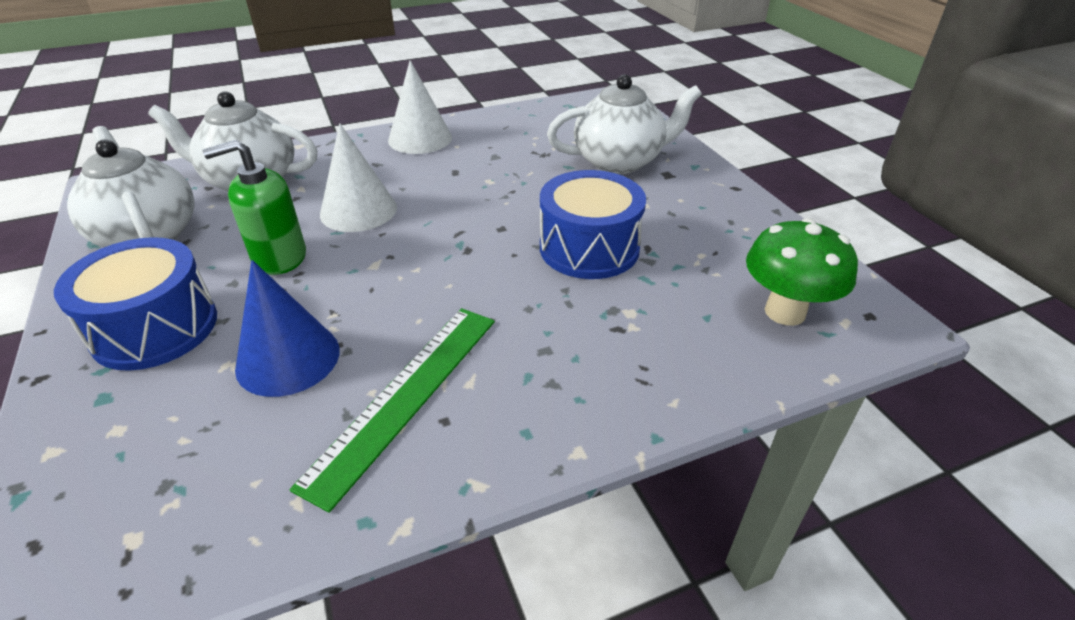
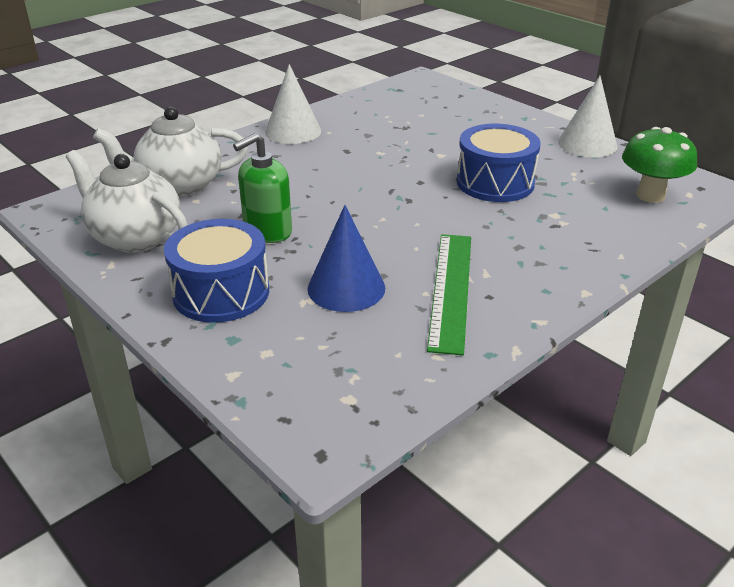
camera: 20 degrees left, 5 degrees down
(358, 210) = (297, 190): white cone -> white cone (587, 144)
(619, 161) = (467, 123): white teapot -> none

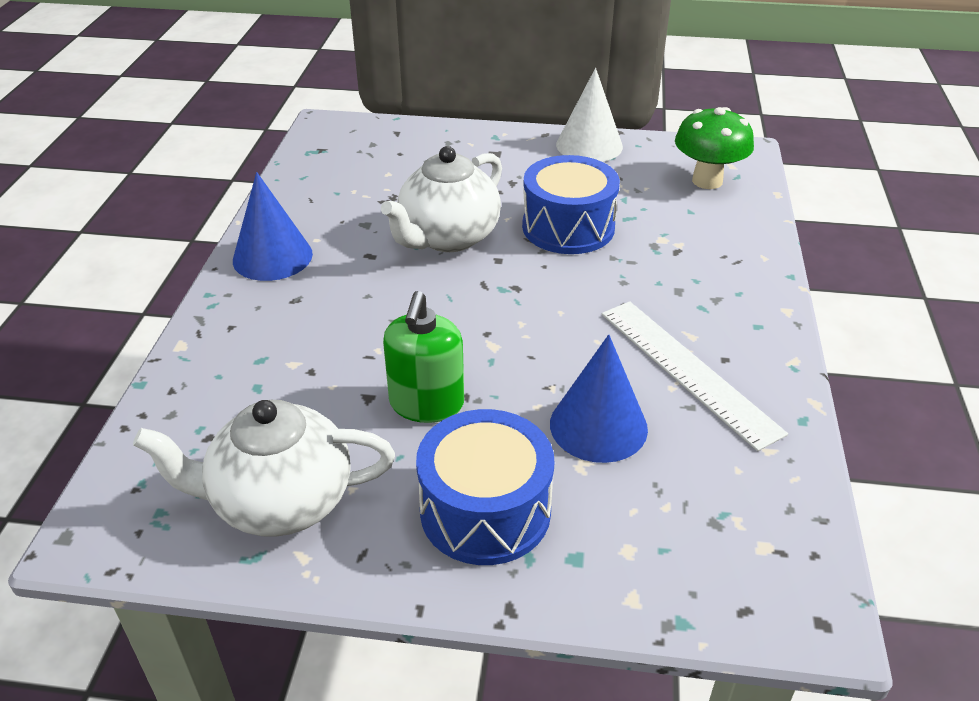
camera: 40 degrees left, 5 degrees up
(179, 185) = (233, 399): white teapot -> white teapot (448, 237)
(293, 131) = (272, 257): white cone -> blue cone
(451, 289) = (687, 371): green ruler -> white ruler

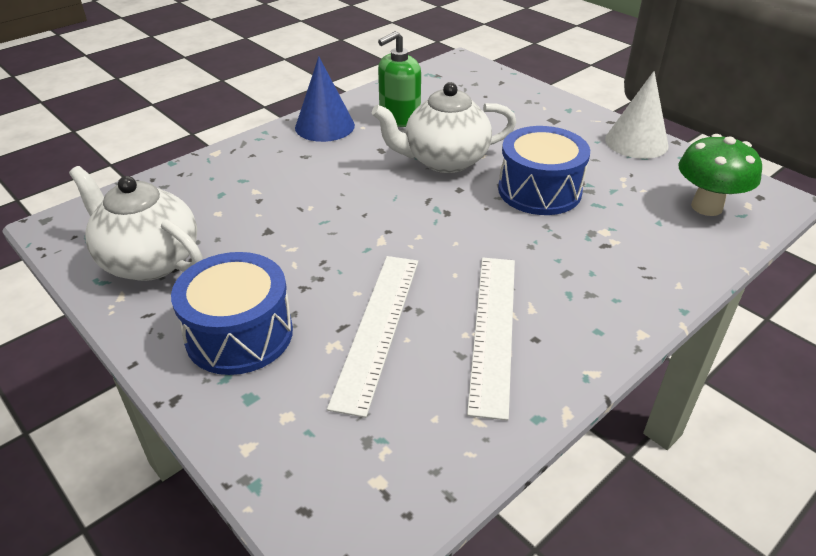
camera: 40 degrees right, 0 degrees up
(426, 404) = (293, 253): green soap dispenser -> green soap dispenser (399, 118)
(598, 426) = (378, 328): blue cone -> white ruler

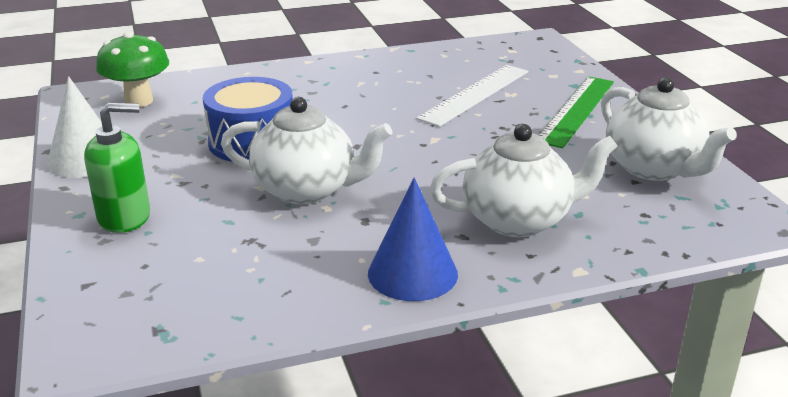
camera: 155 degrees left, 10 degrees down
(239, 334) = (576, 110): blue drum -> green ruler
(268, 176) = (518, 220): none -> white teapot
(399, 118) = (301, 259): green soap dispenser -> green soap dispenser (124, 217)
(493, 330) = (398, 79): white ruler -> none

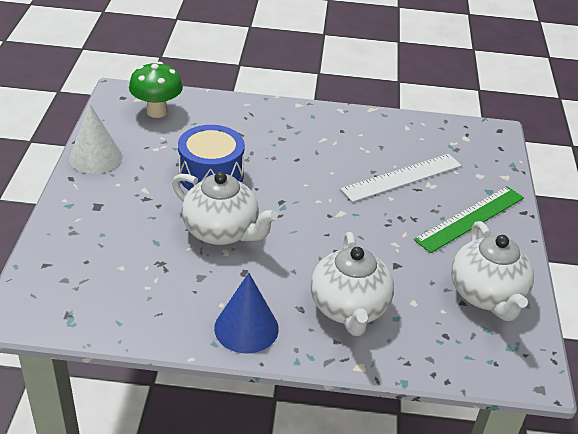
camera: 20 degrees right, 10 degrees up
(124, 217) = (94, 217): green soap dispenser -> none
(518, 220) = (349, 308): white teapot -> white teapot turned 75 degrees clockwise

